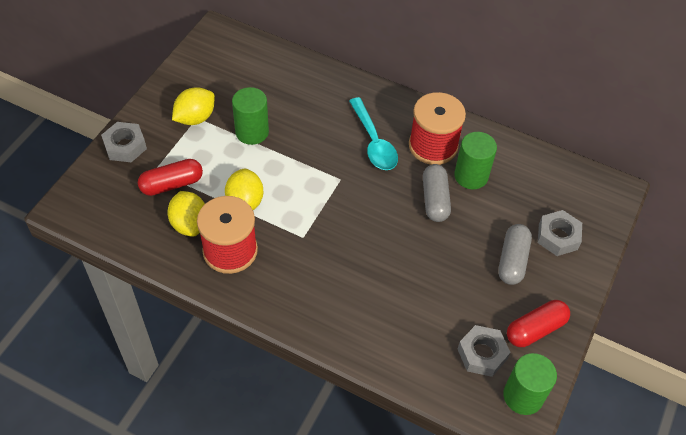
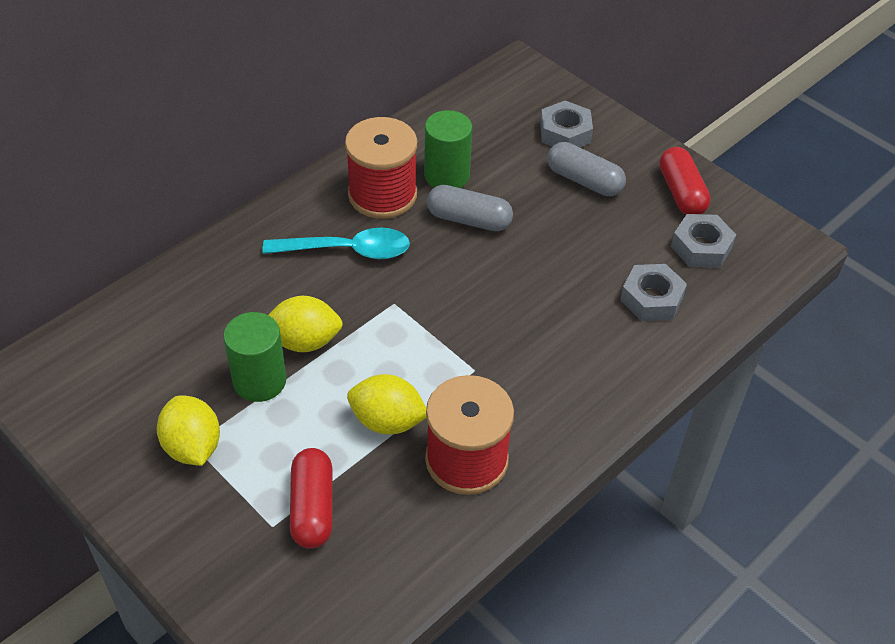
camera: 70 degrees left, 5 degrees down
(125, 146) = (201, 559): grey nut -> grey nut (651, 299)
(190, 224) = (399, 500): yellow lemon -> yellow lemon (304, 341)
(523, 396) = (762, 231): green cylinder -> none

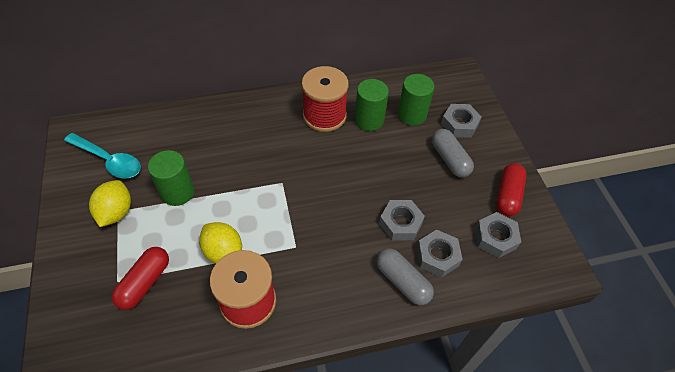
camera: 30 degrees right, 5 degrees up
(304, 341) = (218, 181): yellow lemon -> none
(347, 250) = (281, 139): turquoise spoon -> turquoise spoon (109, 161)
(469, 219) = (362, 152): grey capsule -> grey capsule (402, 281)
(497, 146) = (412, 115): none -> green cylinder
(581, 282) = (400, 223): none -> grey nut

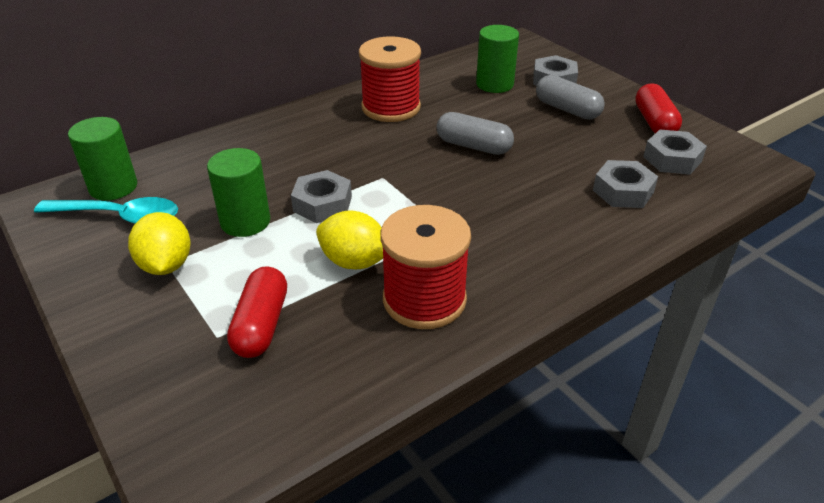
camera: 20 degrees left, 15 degrees down
(369, 120) = (448, 99): green cylinder -> green cylinder (113, 187)
(400, 223) = (557, 175): grey nut -> grey nut (322, 204)
(402, 281) = (602, 224): grey capsule -> grey capsule (473, 146)

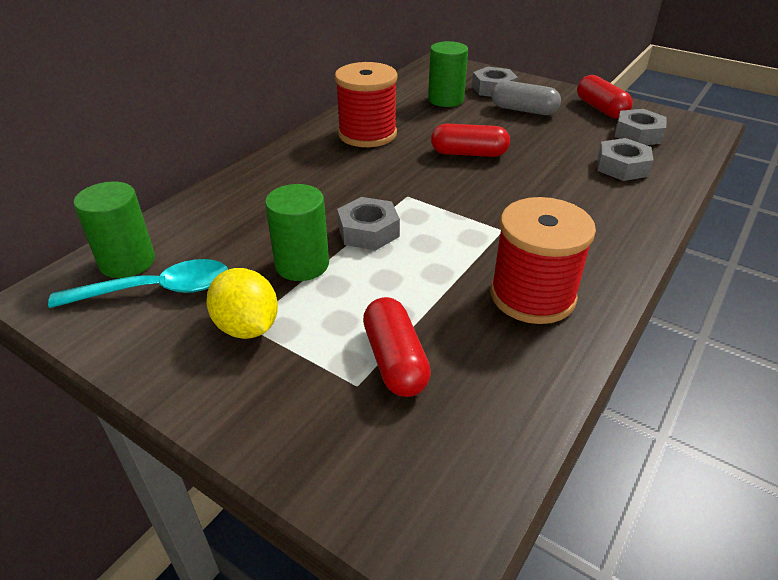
camera: 20 degrees left, 0 degrees up
(354, 262) = (440, 277): yellow lemon -> none
(473, 146) = (469, 153): grey capsule -> red capsule

